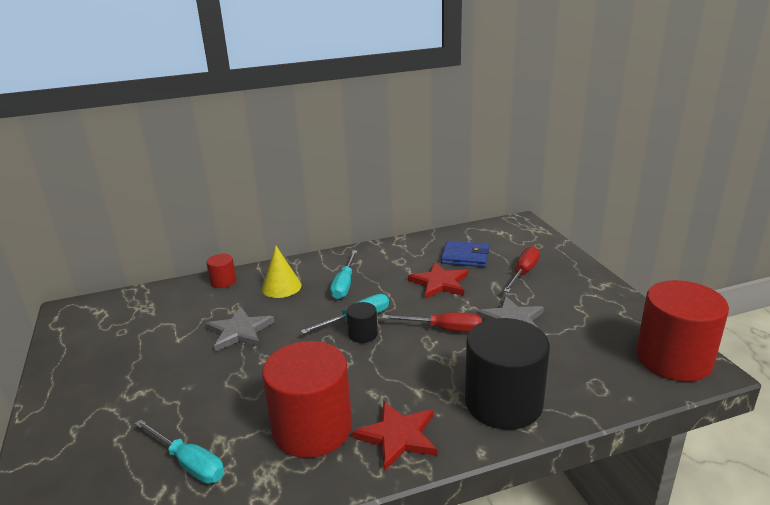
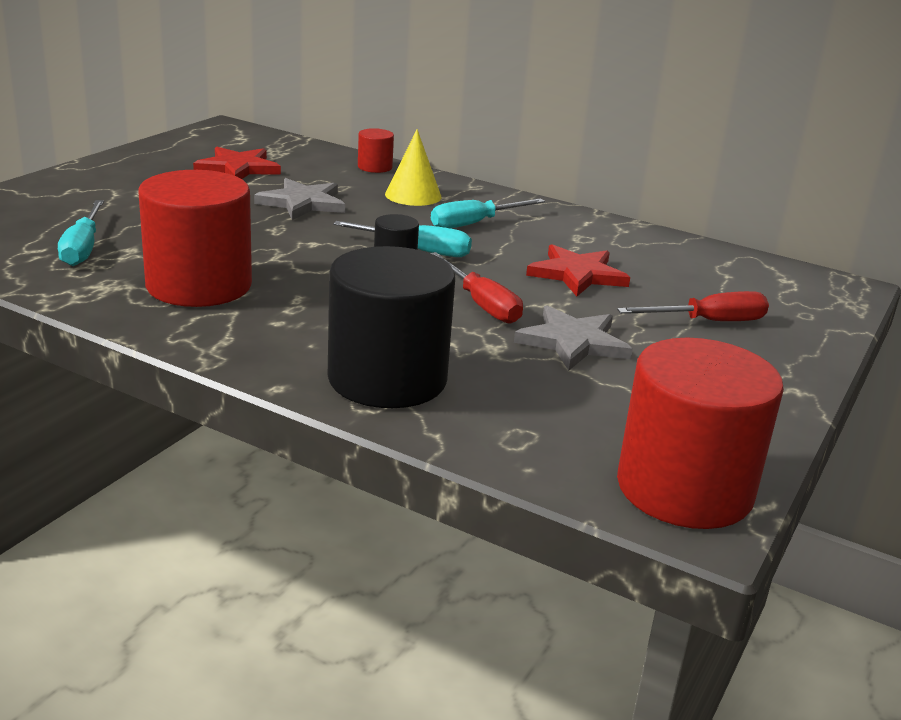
camera: 45 degrees right, 0 degrees up
(398, 436) = (243, 333): red star -> red star (238, 168)
(465, 256) = (672, 273): blue wallet -> none

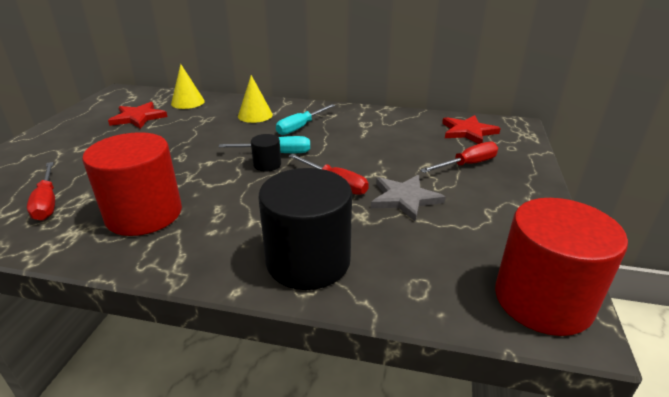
camera: 15 degrees left, 5 degrees up
(83, 248) = (47, 202): turquoise screwdriver -> red screwdriver
(302, 203) = (190, 134): grey star -> none
(319, 160) = (187, 102): none -> yellow cone
(375, 167) = (223, 101): red cylinder -> none
(577, 274) = (377, 149): red star -> red star (468, 132)

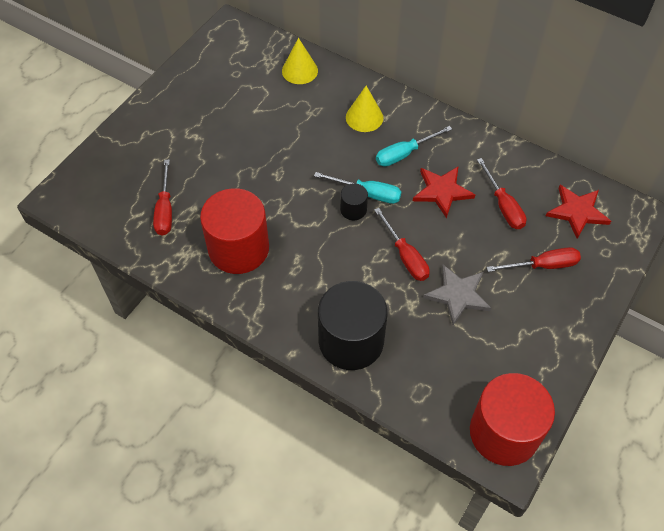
camera: 20 degrees right, 25 degrees up
(138, 118) = (246, 90): red star -> red star (442, 191)
(405, 139) = (503, 206): none -> red screwdriver

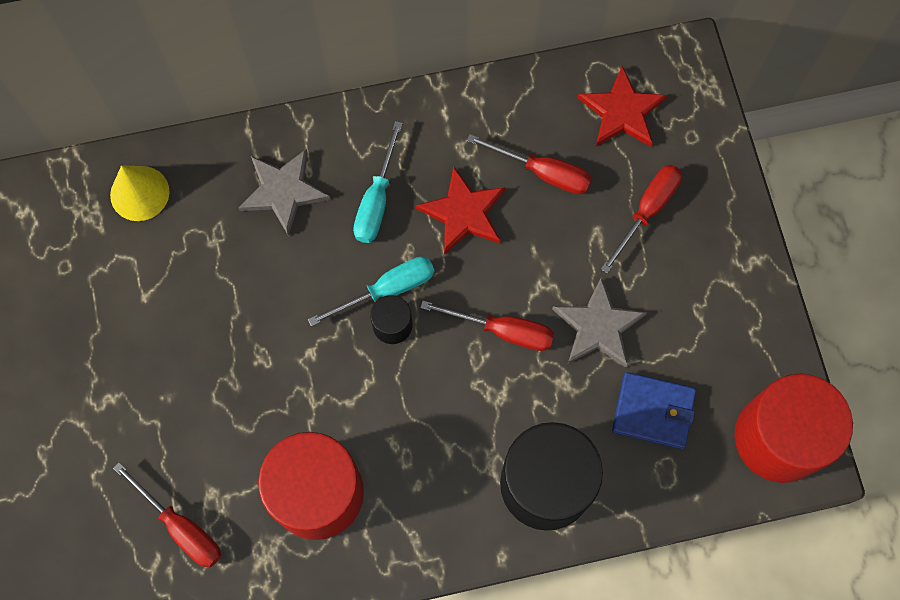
camera: 45 degrees left, 15 degrees up
(364, 117) = (283, 191): yellow cone -> grey star
(445, 358) = (653, 411): none -> blue wallet

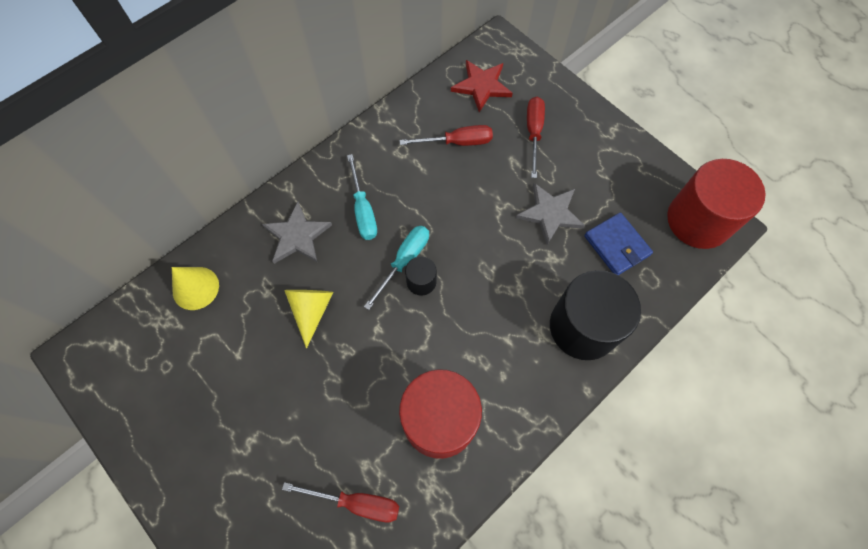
camera: 30 degrees left, 5 degrees down
(250, 290) = (311, 310): none -> yellow cone
(463, 213) = (424, 190): red star -> none
(503, 331) = (494, 247): red screwdriver -> none
(653, 411) = (616, 245): blue wallet -> blue wallet turned 75 degrees clockwise

